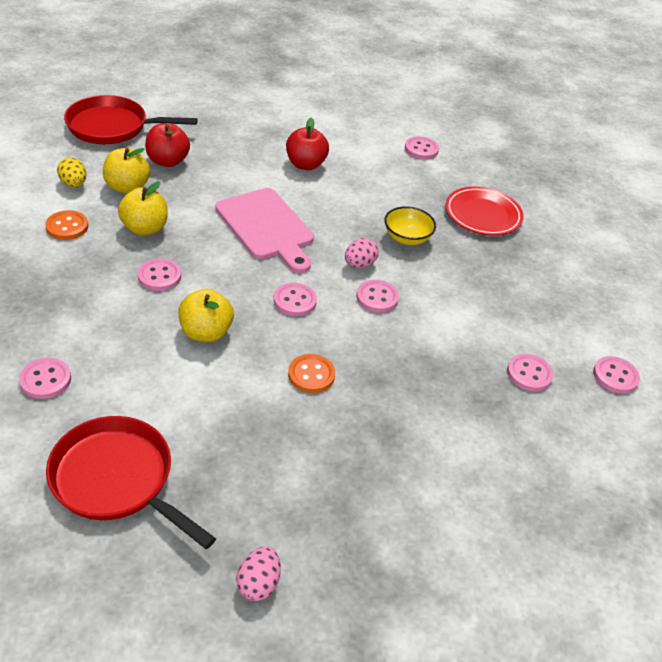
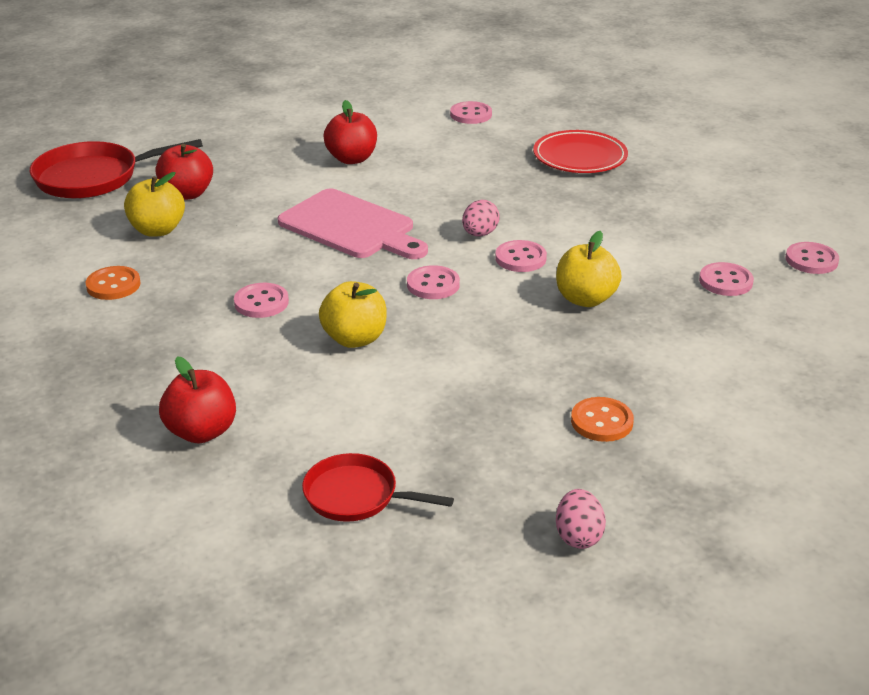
camera: 15 degrees left, 10 degrees down
(45, 380) = (201, 432): pink button -> red apple
(74, 184) = (89, 243): yellow egg -> none
(117, 480) = (356, 496): red pan -> red pan, size x0.62
(145, 228) = (209, 263): yellow apple -> yellow apple (585, 299)
(311, 375) = (500, 344): orange button -> orange button (601, 421)
(407, 238) = (514, 198): yellow bowl -> none

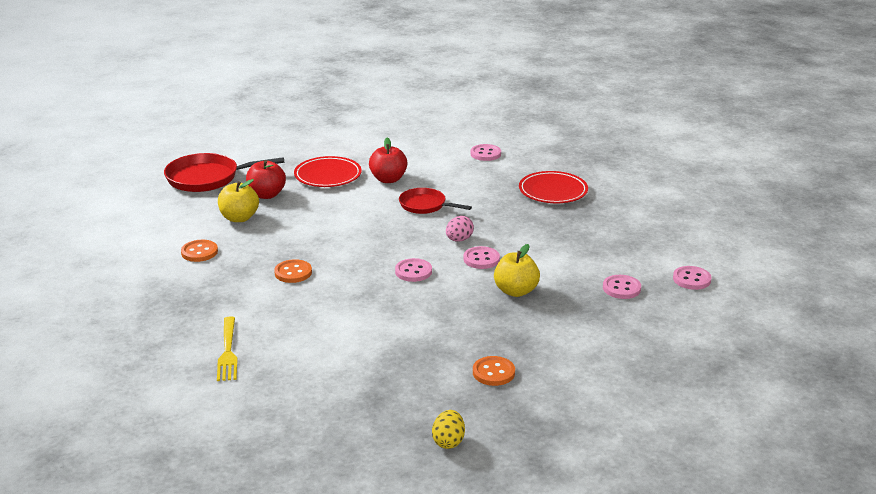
camera: 10 degrees right, 5 degrees down
(201, 432) = (228, 351): red apple -> yellow fork
(261, 302) = (293, 273): pink button -> orange button
(265, 160) = (328, 176): none -> red plate
(351, 227) = (371, 227): pink cutting board -> none
(354, 339) = (347, 302): yellow apple -> none
(356, 496) = (313, 401): red pan -> red pan (425, 205)
(578, 536) = (448, 442): pink egg -> yellow egg

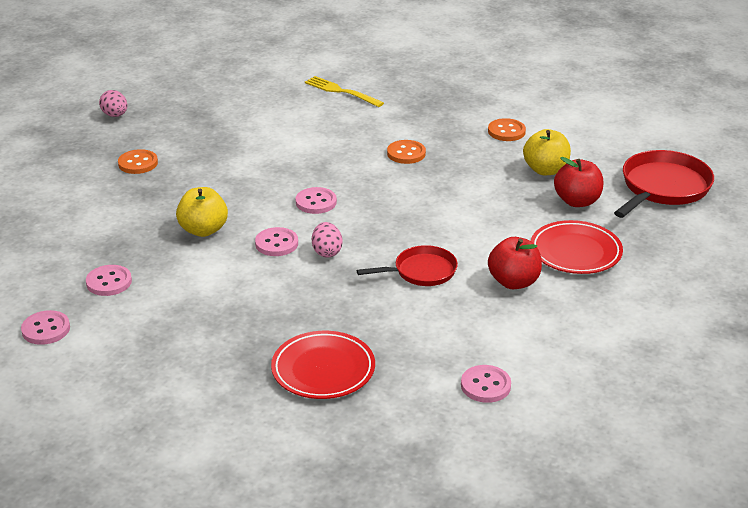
camera: 135 degrees right, 5 degrees up
(448, 442) = (115, 115): yellow egg -> pink egg

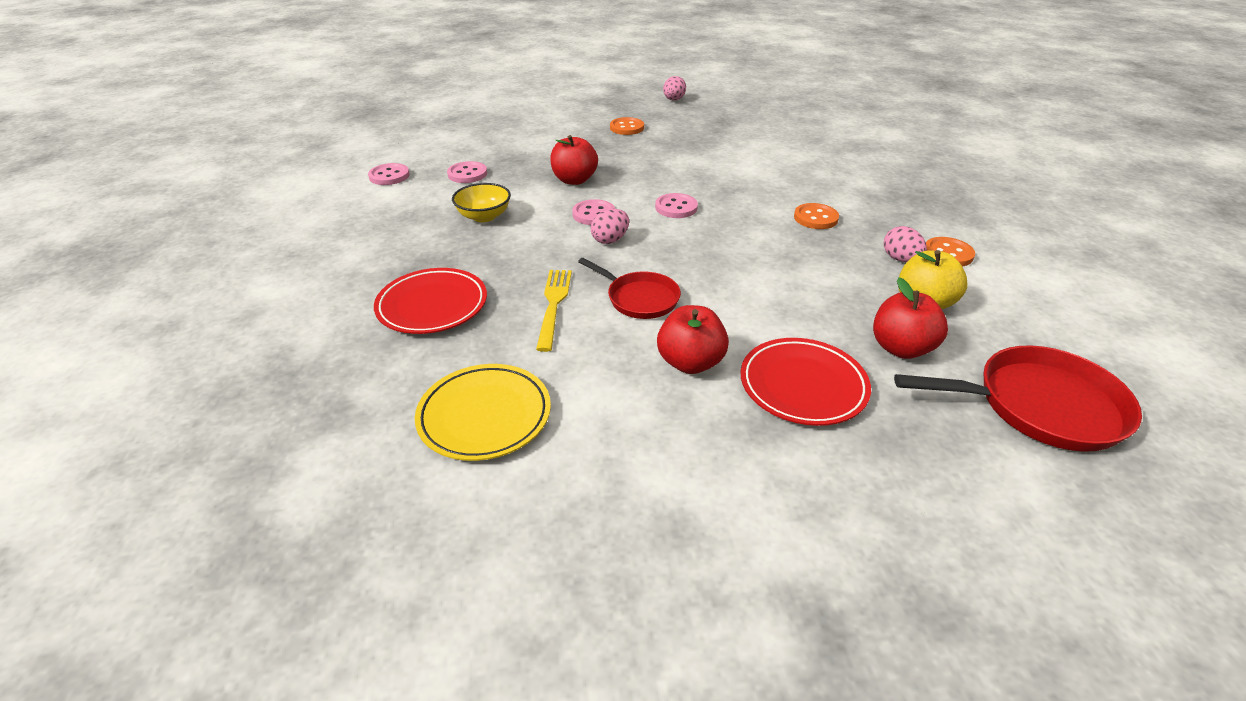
camera: 55 degrees right, 5 degrees up
(203, 230) = (574, 180): yellow apple -> red apple
(207, 299) = (484, 216): none -> yellow bowl
(341, 91) = (854, 156): yellow fork -> yellow fork (553, 305)
(485, 385) = (485, 416): pink button -> yellow plate
(492, 151) = (900, 259): none -> pink egg

